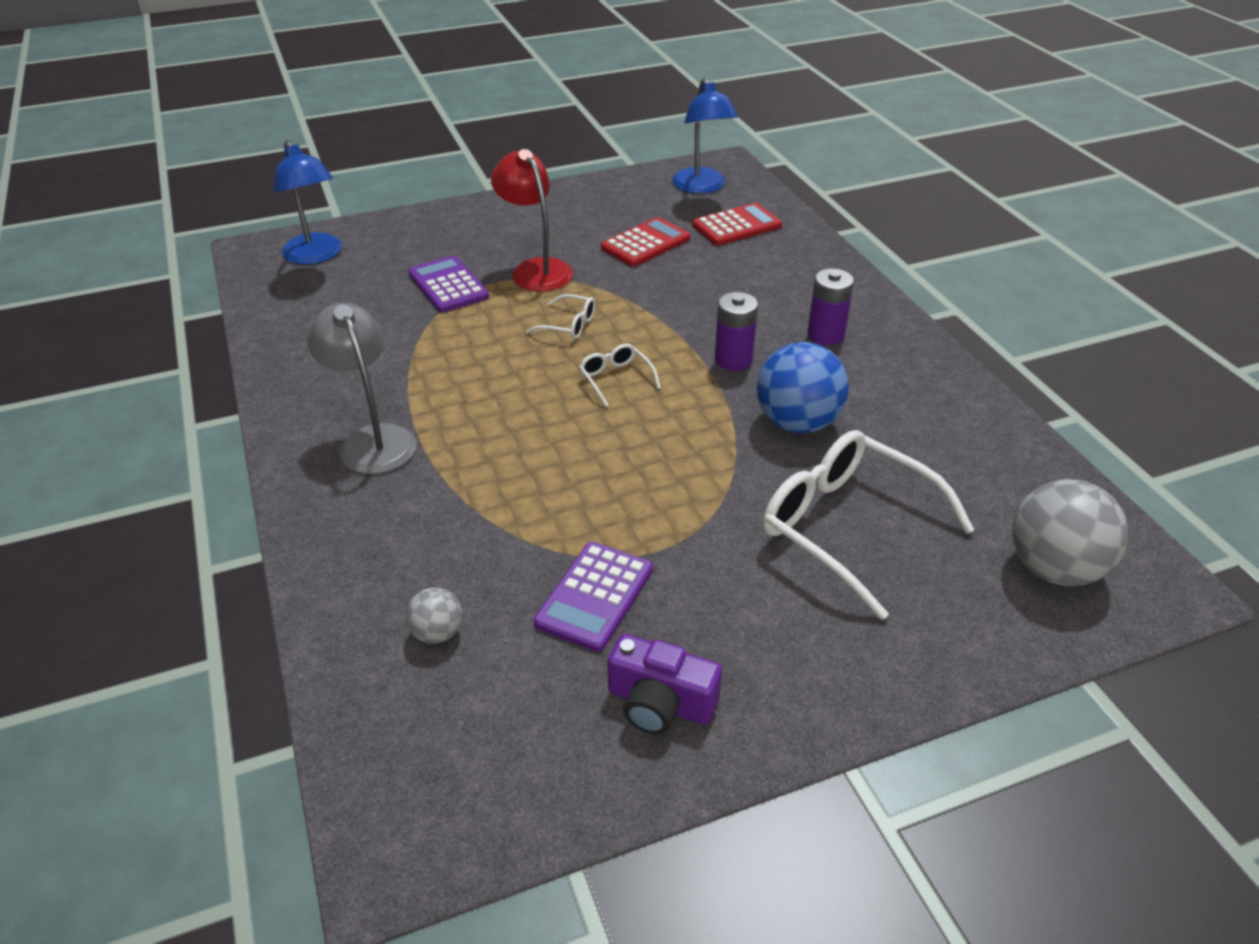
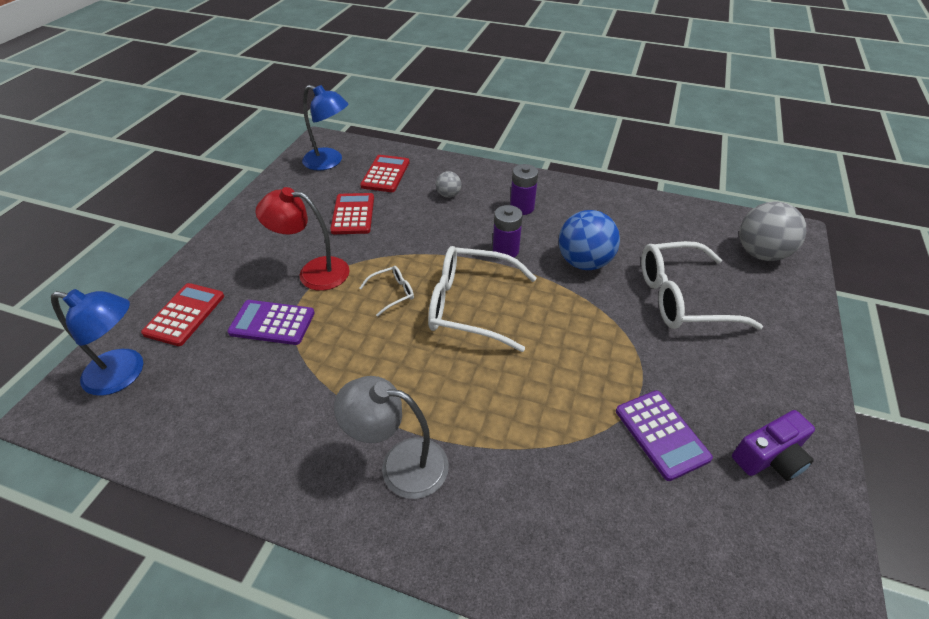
camera: 50 degrees left, 5 degrees up
(404, 241) = (185, 314): none -> red calculator
(437, 633) = (639, 539): grey ball -> grey ball (448, 195)
(616, 379) = (470, 305): white glasses -> white glasses, size x2.20

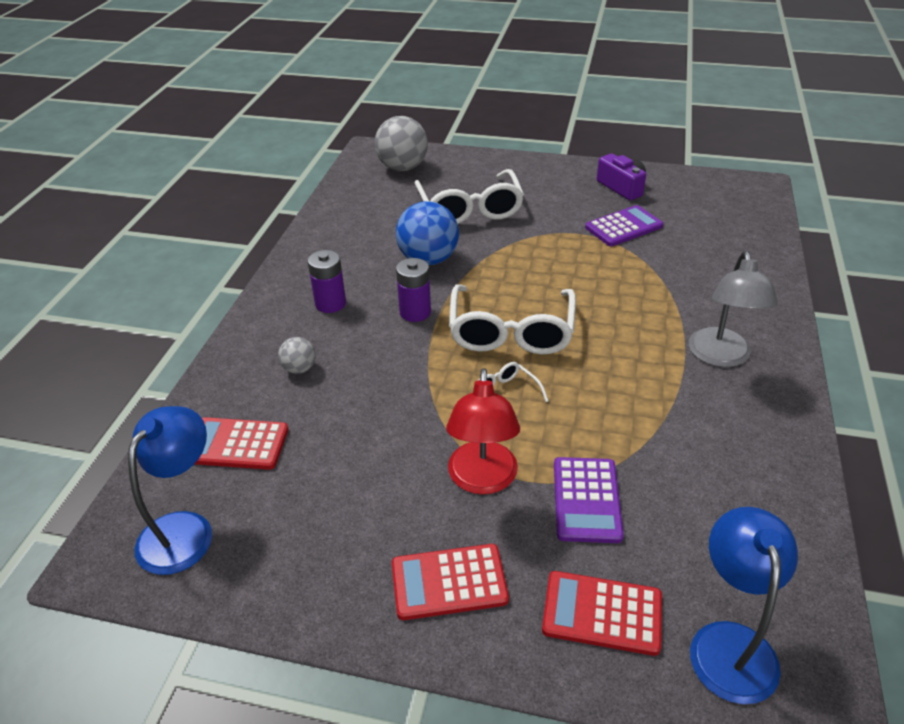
camera: 95 degrees left, 5 degrees down
(353, 214) = (345, 464): red calculator -> red calculator (449, 582)

